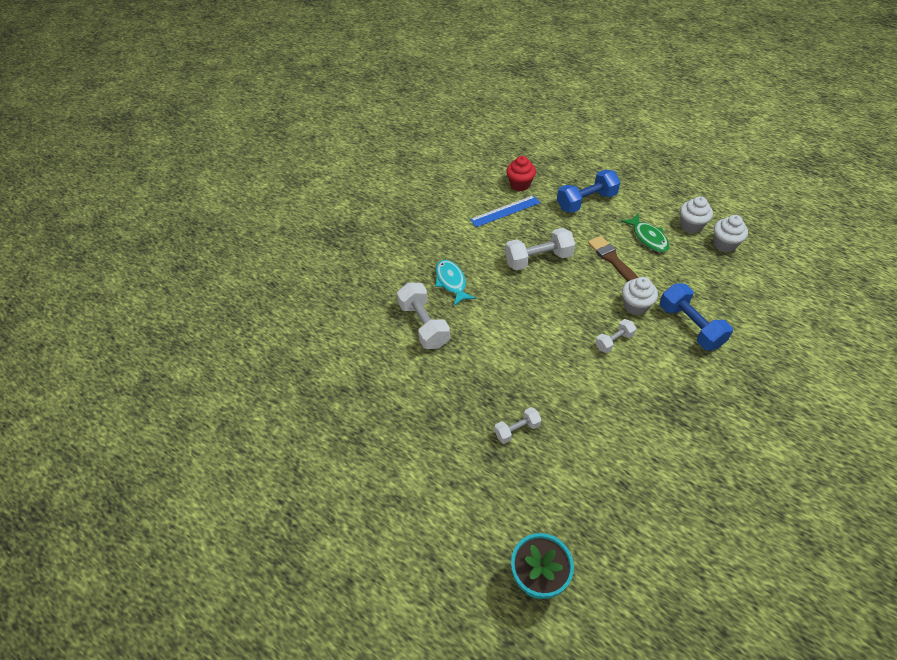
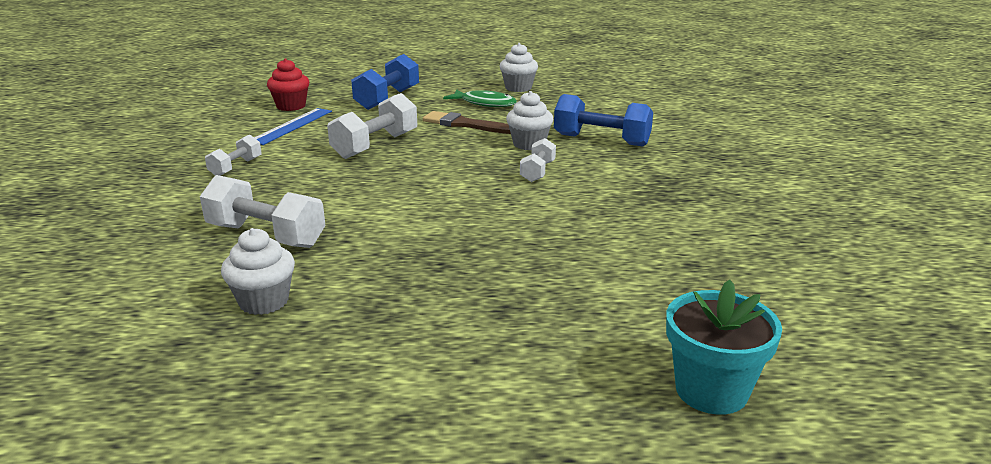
camera: 40 degrees left, 25 degrees down
(451, 282) = (272, 191): turquoise fish -> none
(517, 430) = (509, 274): white dumbbell -> white dumbbell (236, 167)
(724, 244) = (564, 90): white cupcake -> white cupcake (264, 301)

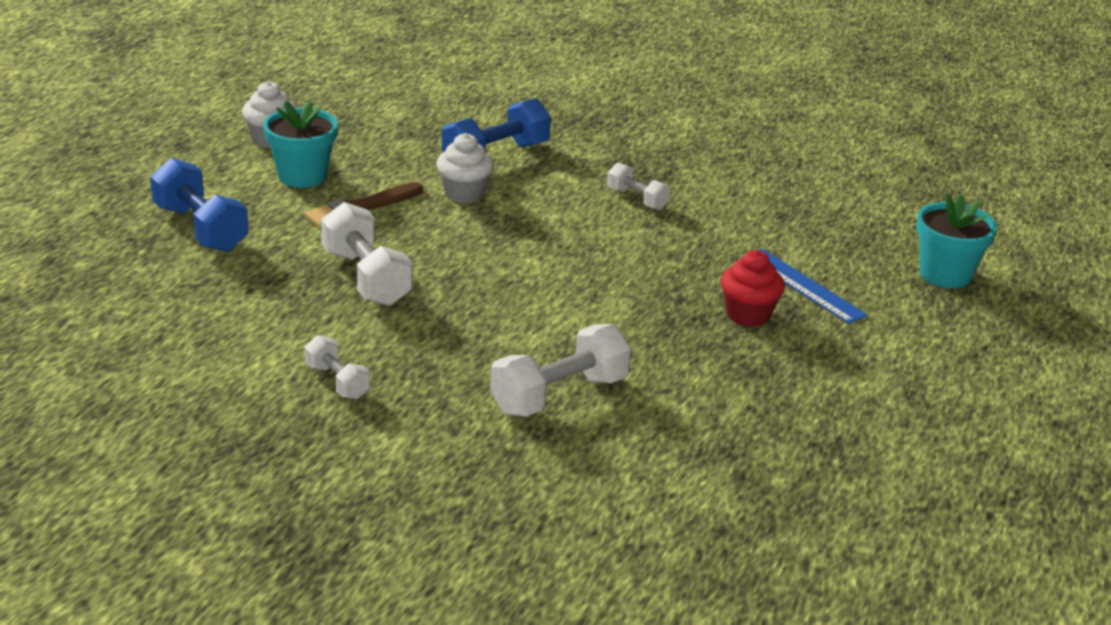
camera: 65 degrees left, 5 degrees up
(264, 301) = (700, 421): white cupcake -> none
(291, 106) = (137, 300): red cupcake -> red cupcake (748, 315)
(291, 126) = (225, 316): blue ruler -> blue ruler (803, 285)
(485, 103) = (302, 176): green fish -> turquoise flower pot
(537, 172) = (542, 213): white dumbbell -> white dumbbell (637, 199)

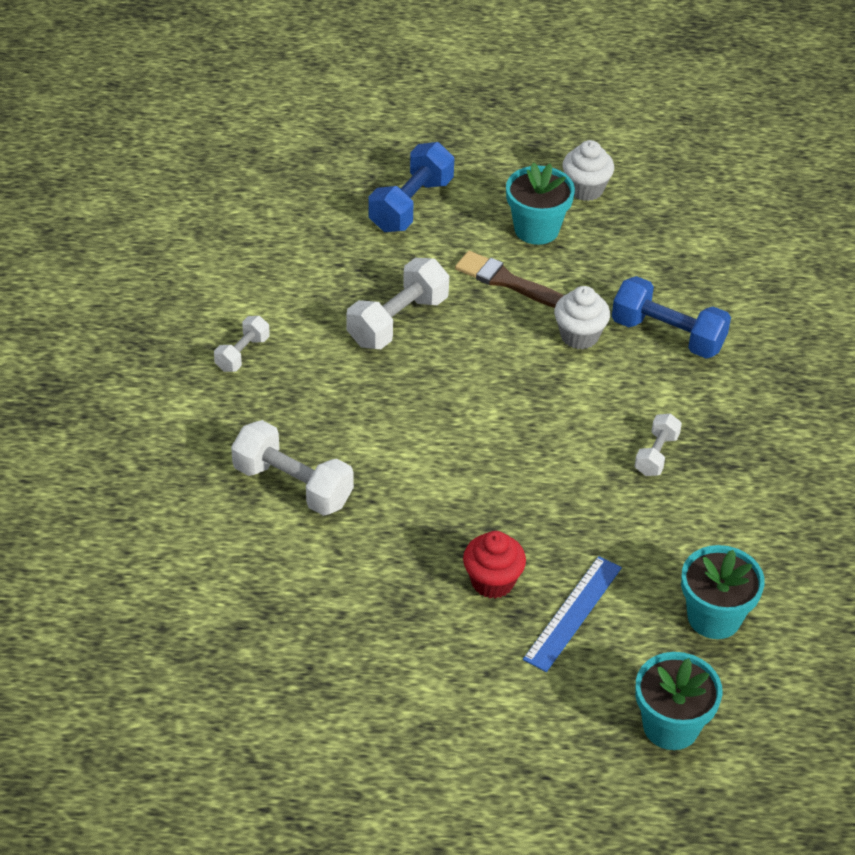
camera: 70 degrees right, 15 degrees up
(834, 225) = (714, 617): none -> turquoise flower pot

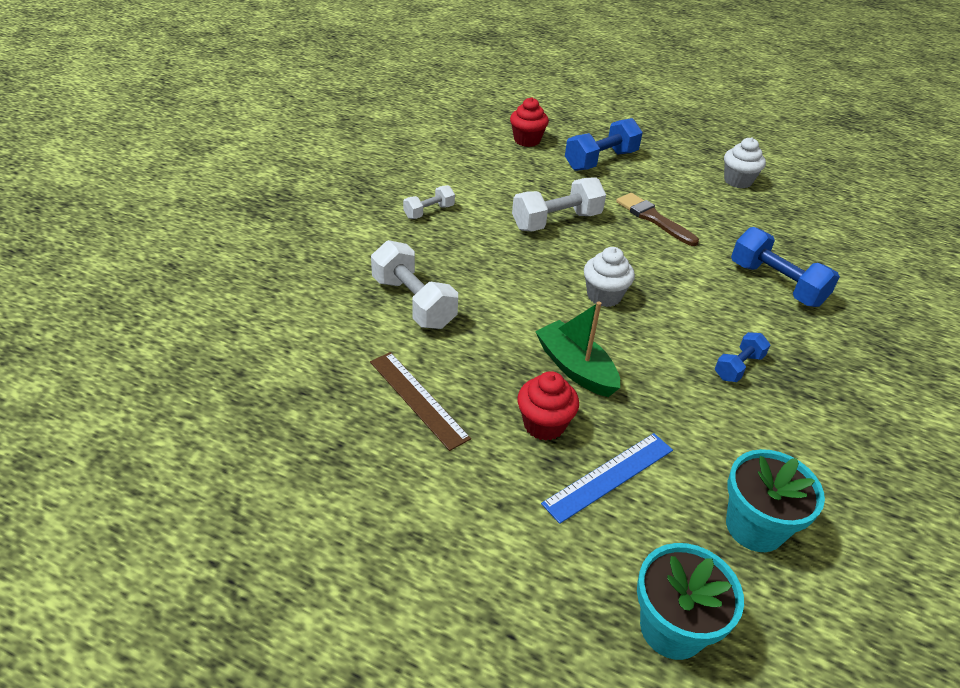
camera: 20 degrees right, 5 degrees down
(304, 197) = (527, 140): none -> red cupcake
(358, 595) = (418, 399): none -> brown ruler
(497, 509) = (575, 368): none -> green boat
(536, 229) = (690, 194): turquoise flower pot -> none
(579, 336) = (699, 266): white cupcake -> white cupcake (604, 296)
(656, 455) = (738, 367): white dumbbell -> blue dumbbell

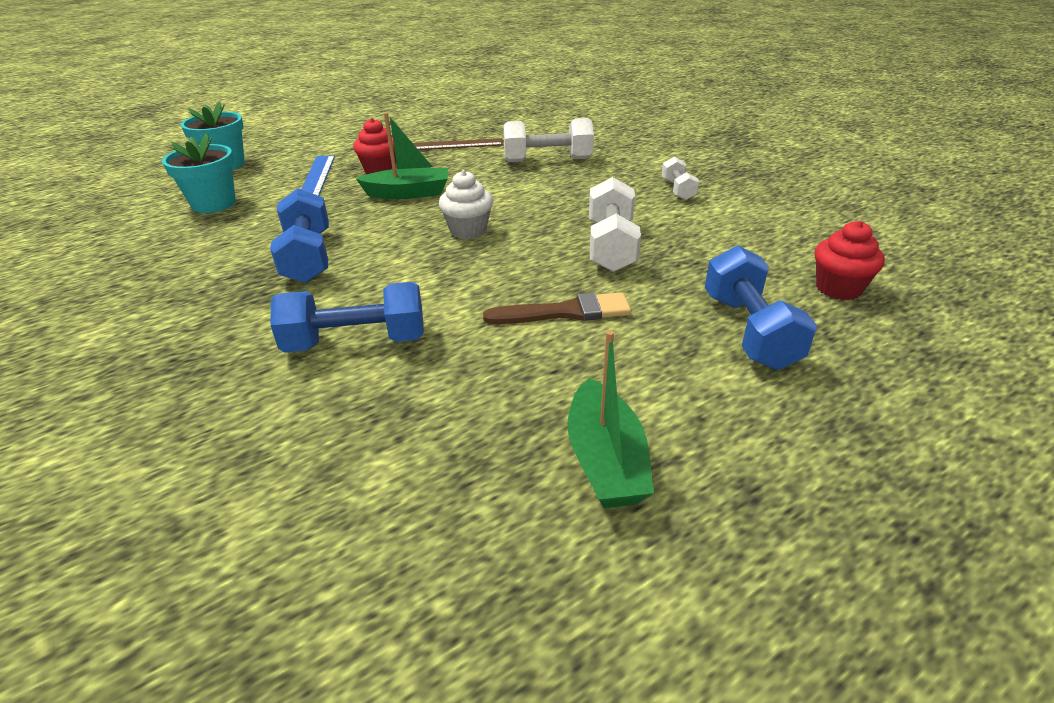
camera: 125 degrees right, 5 degrees down
(737, 181) = (605, 460): white cupcake -> green boat
(738, 367) = (307, 257): blue dumbbell -> blue dumbbell, size x1.76

